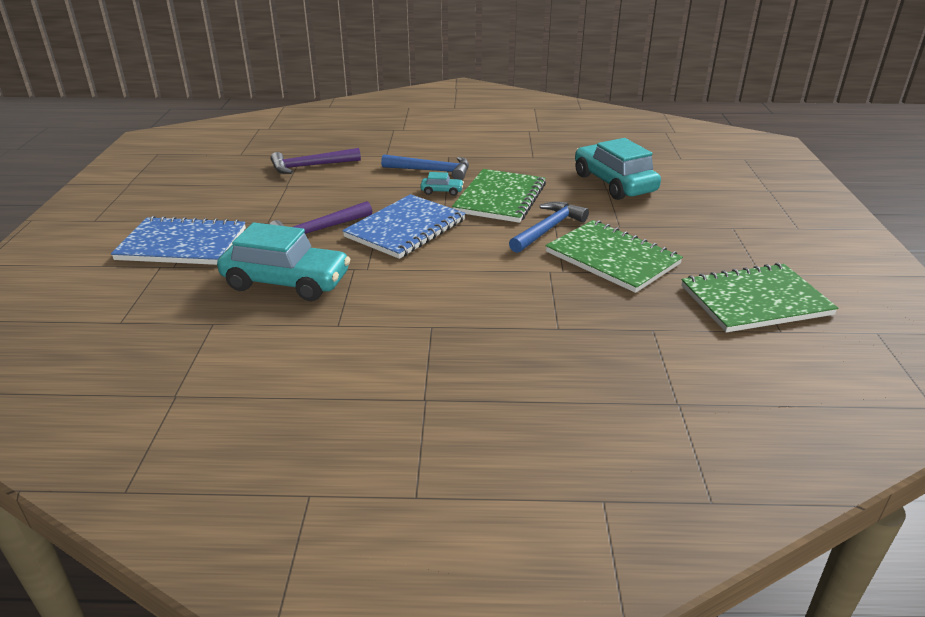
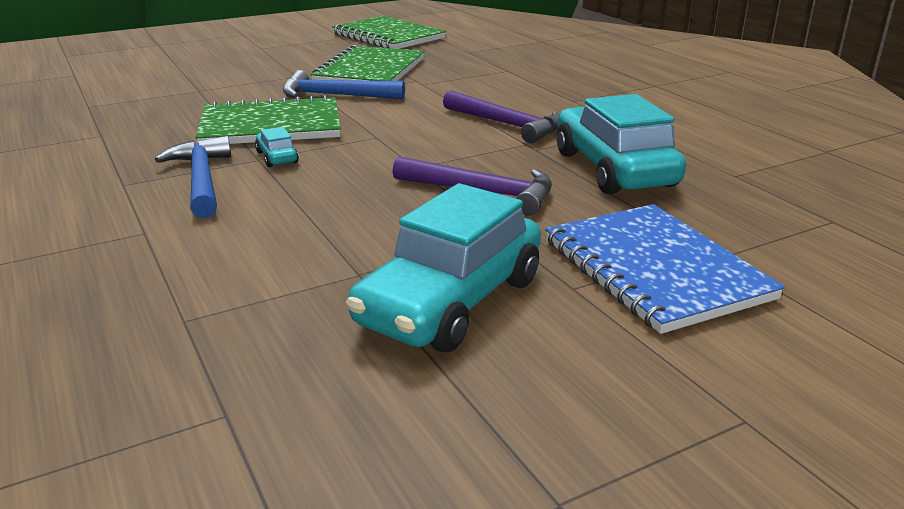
camera: 120 degrees left, 5 degrees down
(311, 166) = (248, 284): purple hammer -> purple hammer (506, 124)
(405, 228) = (412, 150): blue notebook -> none
(613, 183) = (180, 89): turquoise car -> turquoise car (451, 301)

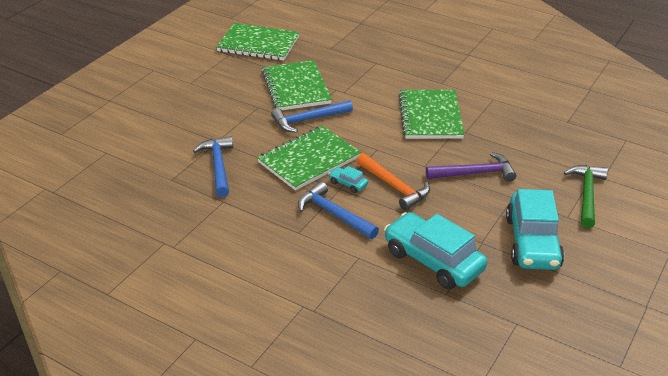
camera: 30 degrees left, 10 degrees up
(157, 107) = (218, 166): none -> blue hammer
(335, 175) = (394, 186): none -> orange hammer
(506, 124) = (430, 116): purple hammer -> green notebook
(613, 169) = (514, 135): turquoise car -> turquoise car (433, 261)
(655, 269) = (586, 195): blue notebook -> green hammer

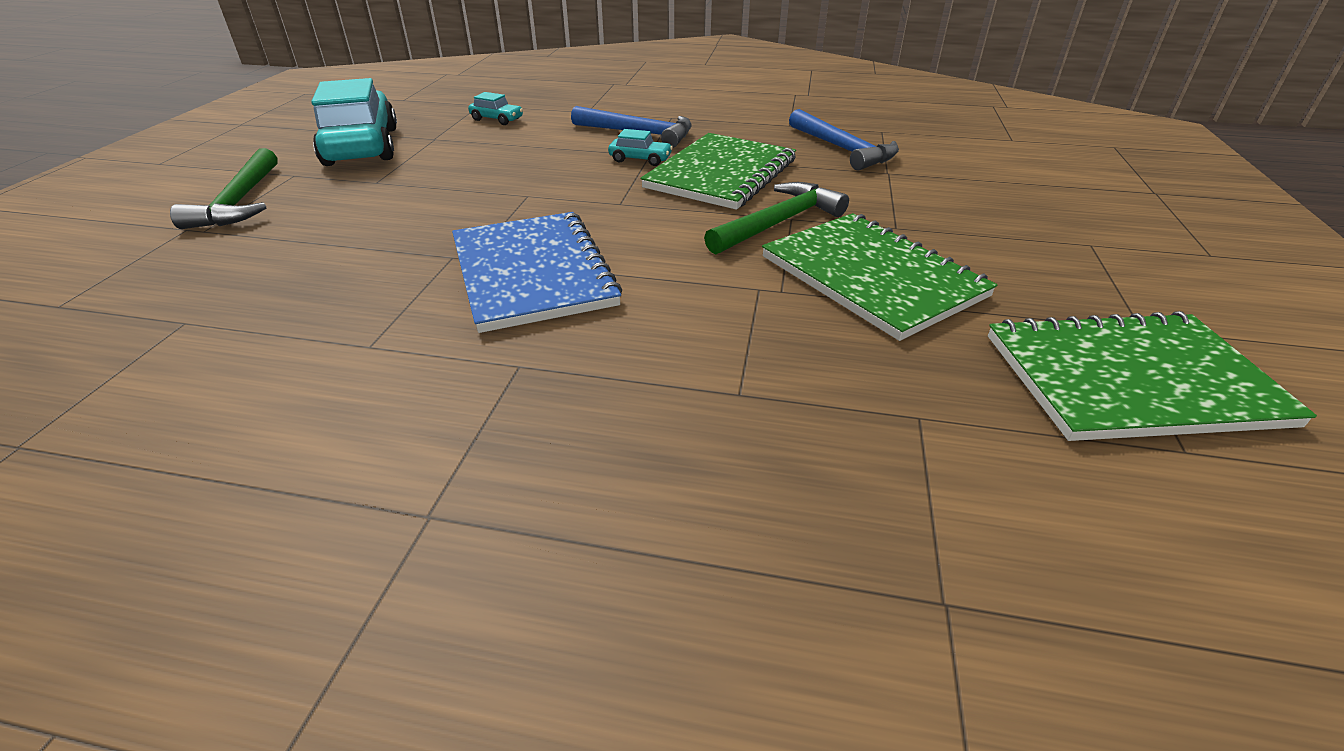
camera: 160 degrees right, 0 degrees up
(308, 120) = (778, 223): blue hammer -> green hammer
(394, 186) = (568, 166): orange hammer -> none
(430, 116) = (532, 273): green notebook -> blue notebook
(433, 261) = (497, 119): turquoise car -> turquoise car, size x0.42
(475, 173) = (436, 199): purple hammer -> none

